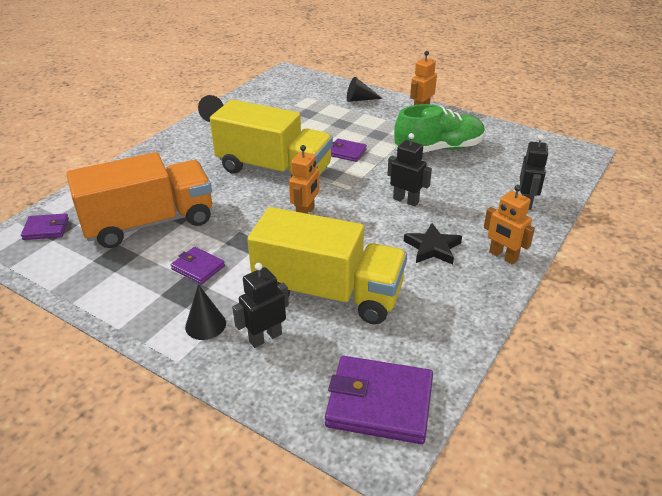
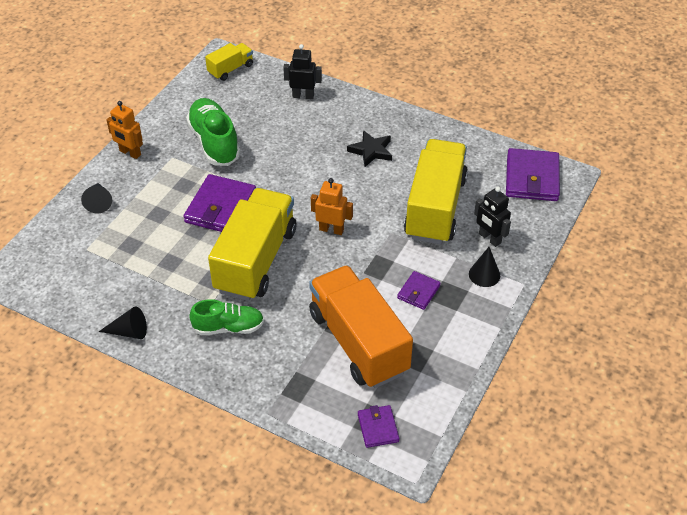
camera: 95 degrees left, 10 degrees up
(200, 156) = (228, 327): none -> green shoe
(346, 152) = (221, 207): purple wallet -> purple wallet, size x1.85
(406, 200) = (305, 165): black robot -> none
(503, 256) = (377, 114): orange robot -> none
(560, 157) = (230, 69): none -> yellow truck

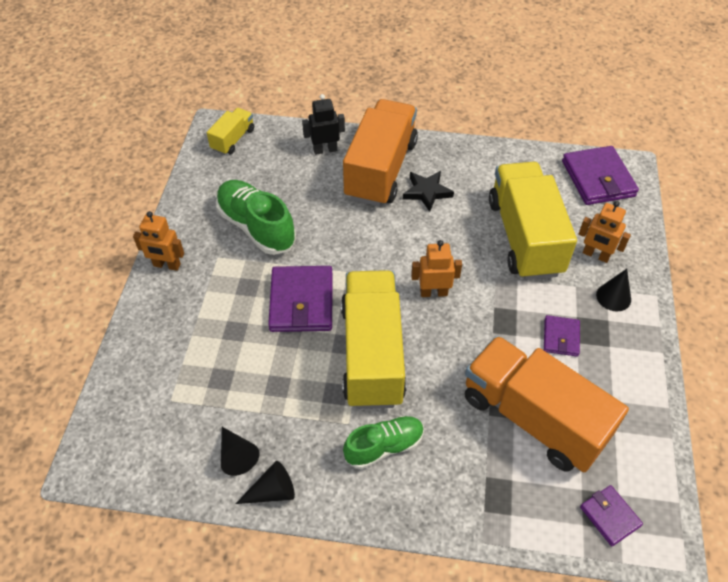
camera: 20 degrees left, 5 degrees up
(99, 202) = (158, 336): black cone -> black cone (237, 455)
(342, 123) = (381, 170): none -> orange truck
(489, 238) = (595, 255): black robot -> orange robot

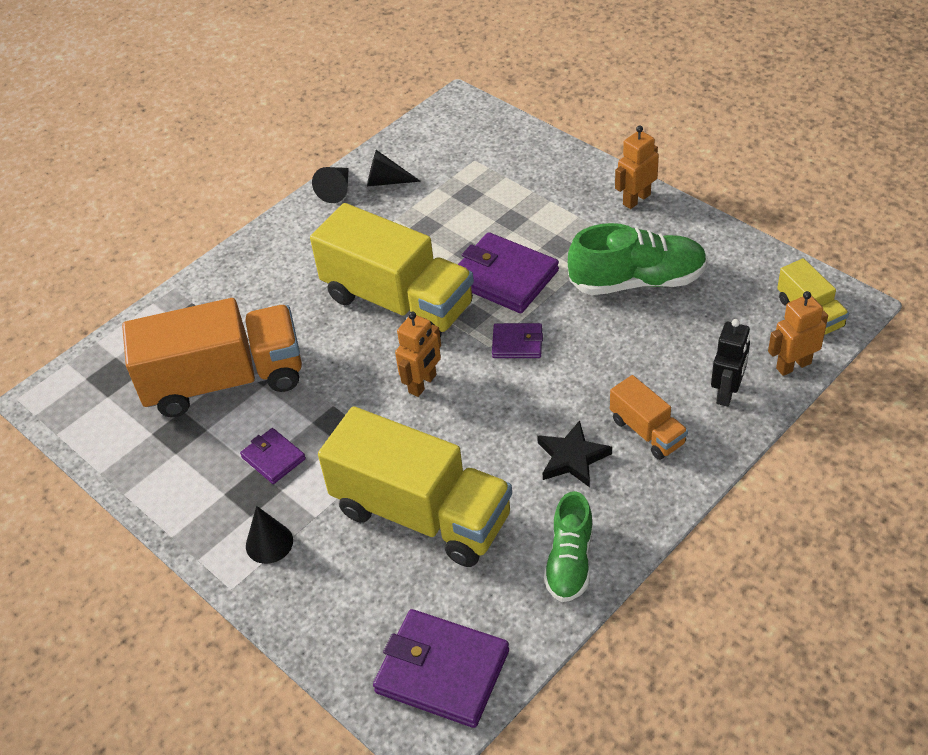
camera: 130 degrees right, 5 degrees down
(381, 170) = (647, 431): orange truck -> orange truck, size x0.48
(384, 447) = (304, 268): green shoe -> green shoe (570, 561)
(595, 255) = (333, 569): orange robot -> orange robot (793, 365)
(609, 516) = (101, 378): purple wallet -> purple wallet (517, 343)

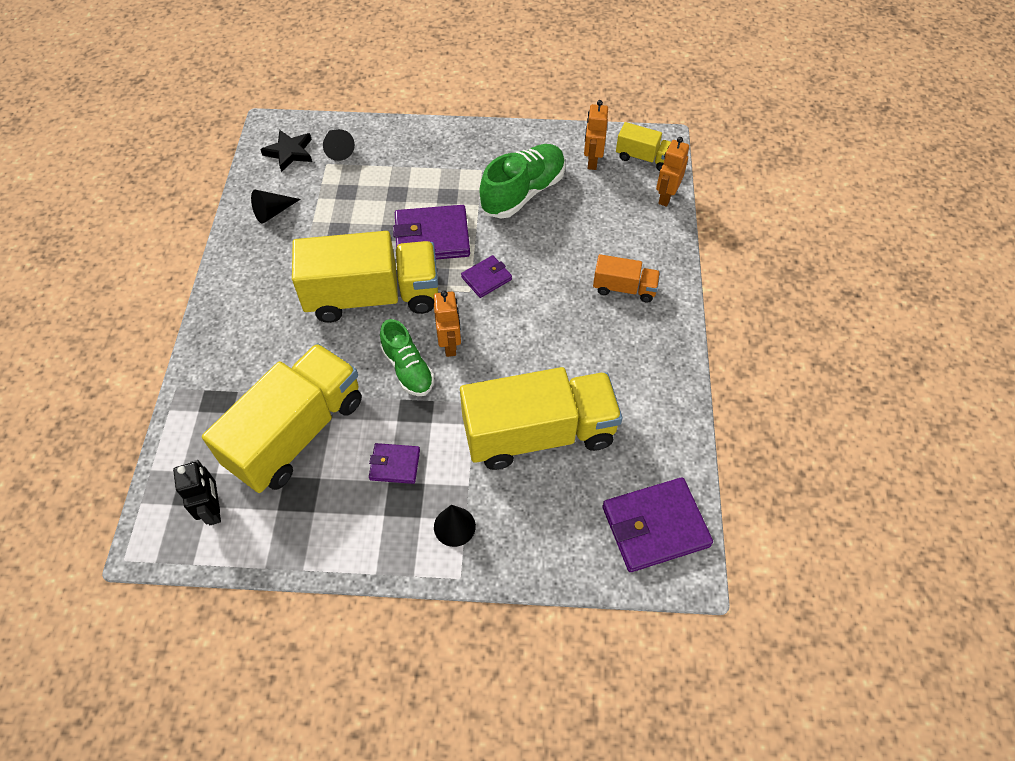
camera: 45 degrees left, 10 degrees up
(225, 381) = (297, 433): orange truck -> yellow truck
(336, 190) = (239, 239): black cone -> black cone (338, 149)
(570, 561) = (660, 401): green shoe -> green shoe (408, 369)
(572, 458) = (596, 334): black star -> black star (289, 152)
(636, 199) = (468, 137): orange robot -> orange robot (592, 161)
(727, 393) = (646, 235): black robot -> black robot (213, 509)

